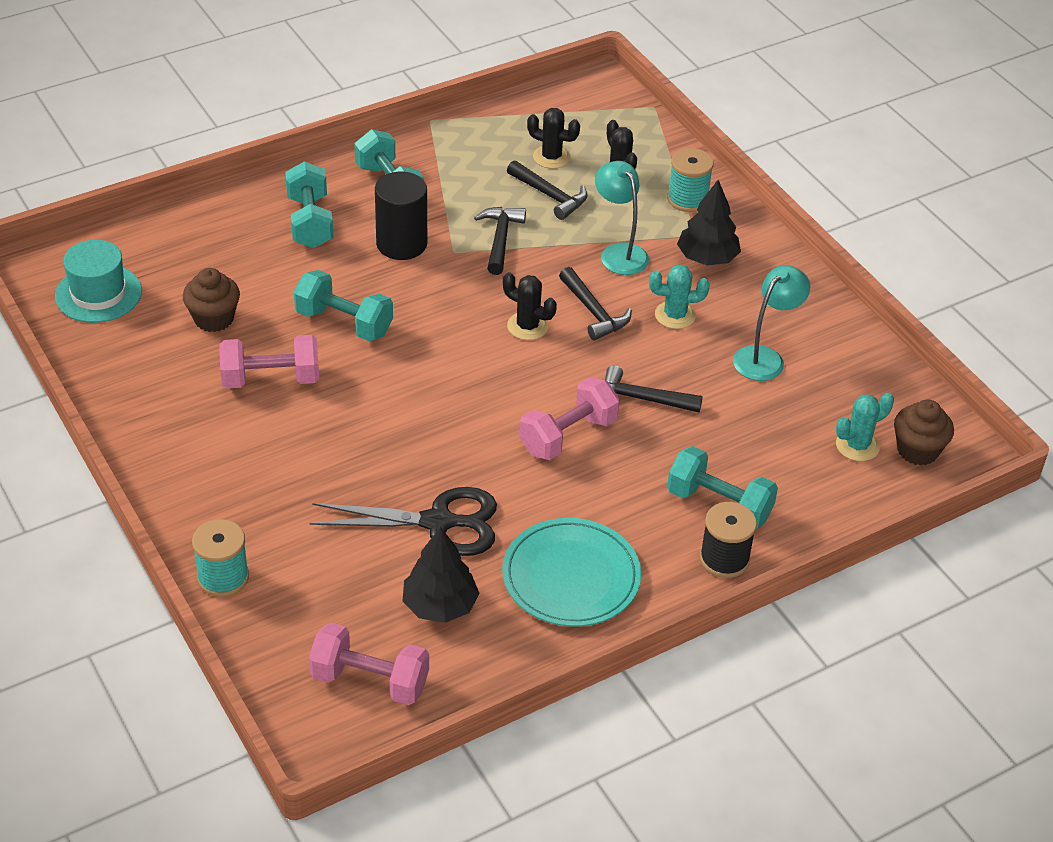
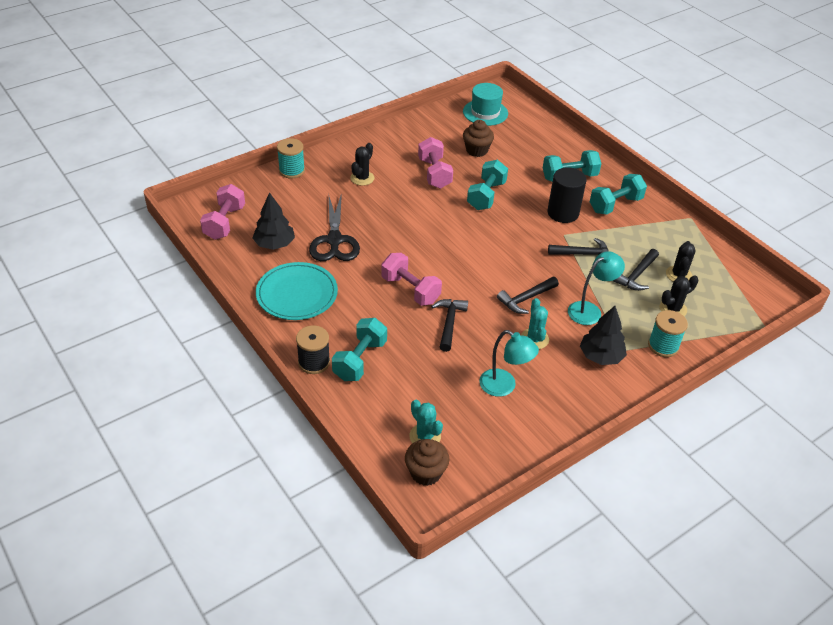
camera: 85 degrees right, 0 degrees up
(527, 326) = (504, 269): black cactus -> black cactus (362, 178)

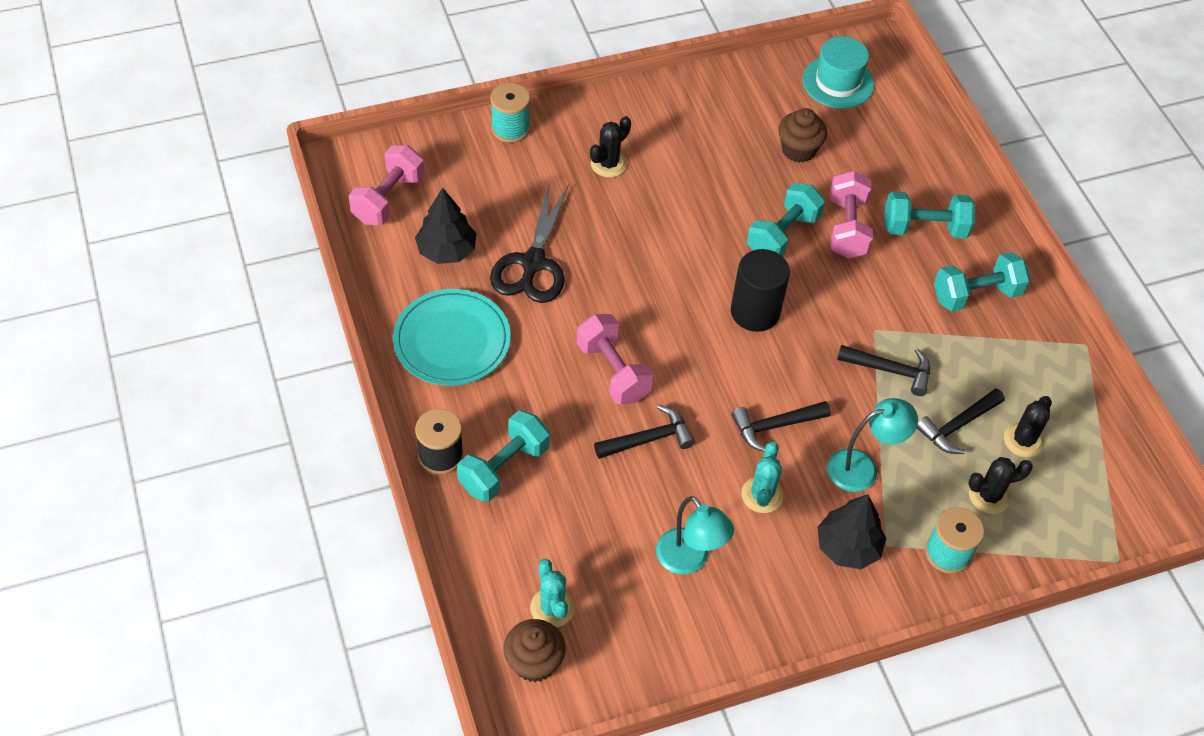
camera: 15 degrees right, 10 degrees up
(434, 173) = (719, 178): pink dumbbell -> pink dumbbell (847, 228)
(449, 323) = (649, 439): black hammer -> black hammer turned 45 degrees clockwise
(563, 213) = (888, 291): black cylinder -> black cylinder (755, 312)

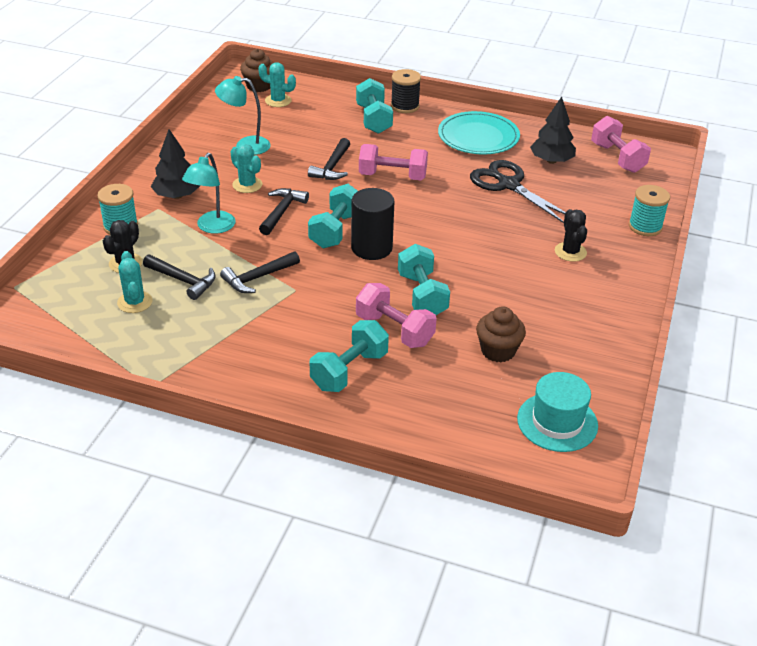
camera: 130 degrees right, 15 degrees down
(957, 426) = (183, 281): black hammer -> black hammer turned 120 degrees clockwise
(976, 295) = (261, 357): turquoise dumbbell -> turquoise dumbbell (335, 230)
(1023, 440) = (135, 302): black cactus -> turquoise cactus

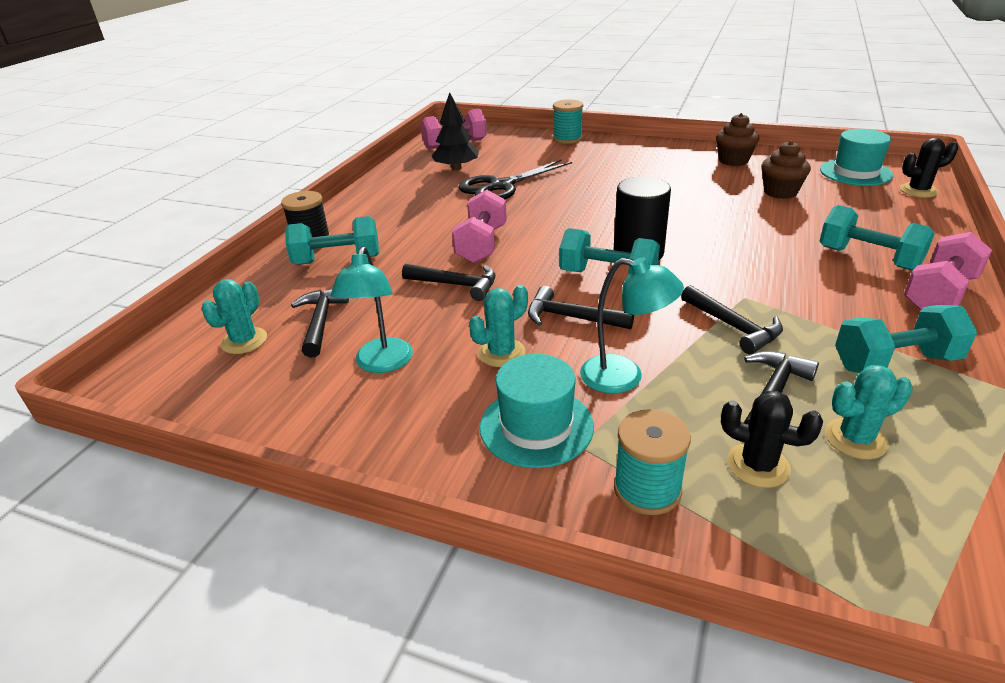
camera: 85 degrees left, 5 degrees down
(177, 195) = (536, 426): black tree -> turquoise hat
(259, 86) = (180, 364): brown cupcake -> brown cupcake (733, 161)
(294, 122) = (321, 321): none -> black hammer
(394, 330) = (782, 237): pink dumbbell -> pink dumbbell (939, 294)
(422, 295) = (714, 225): turquoise dumbbell -> turquoise dumbbell (895, 362)
(478, 137) = (400, 200): turquoise plate -> none
(570, 252) = (614, 164): black cactus -> black cactus (918, 191)

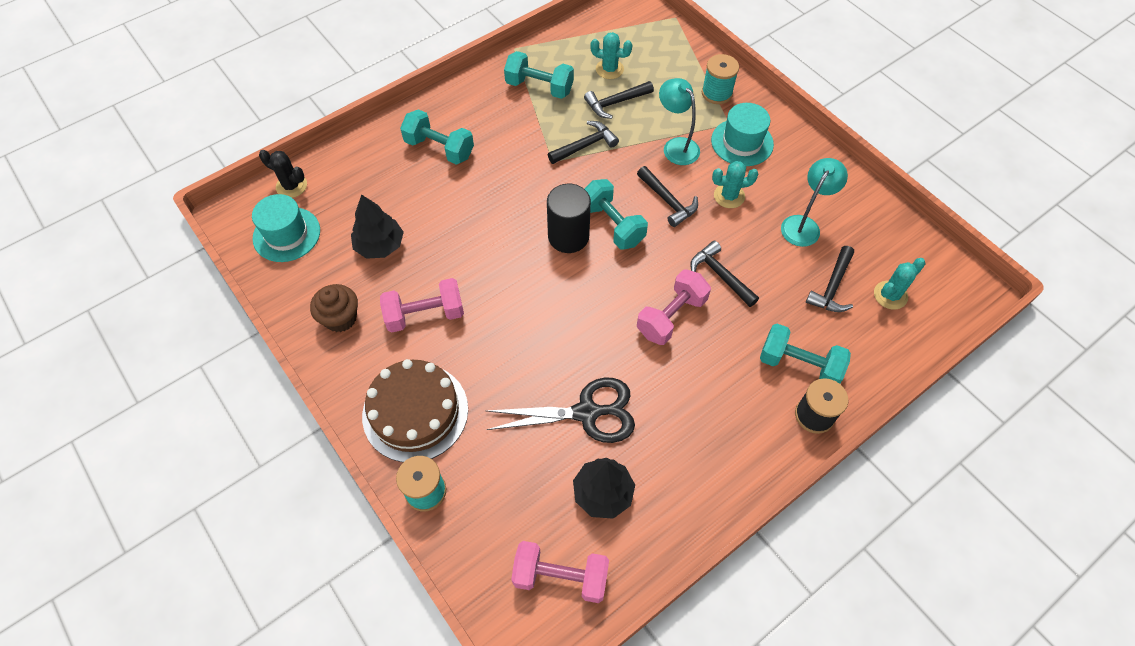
camera: 150 degrees left, 25 degrees up
(617, 153) = (415, 412): none -> brown cake
(733, 327) = (585, 145): black hammer -> black hammer turned 60 degrees clockwise
(758, 465) = (662, 80): black cactus -> none
(780, 192) = (380, 245): brown cupcake -> black tree
(868, 258) = (439, 148): turquoise dumbbell -> turquoise dumbbell turned 45 degrees counterclockwise
(939, 294) = (450, 106): pink dumbbell -> pink dumbbell (425, 315)

